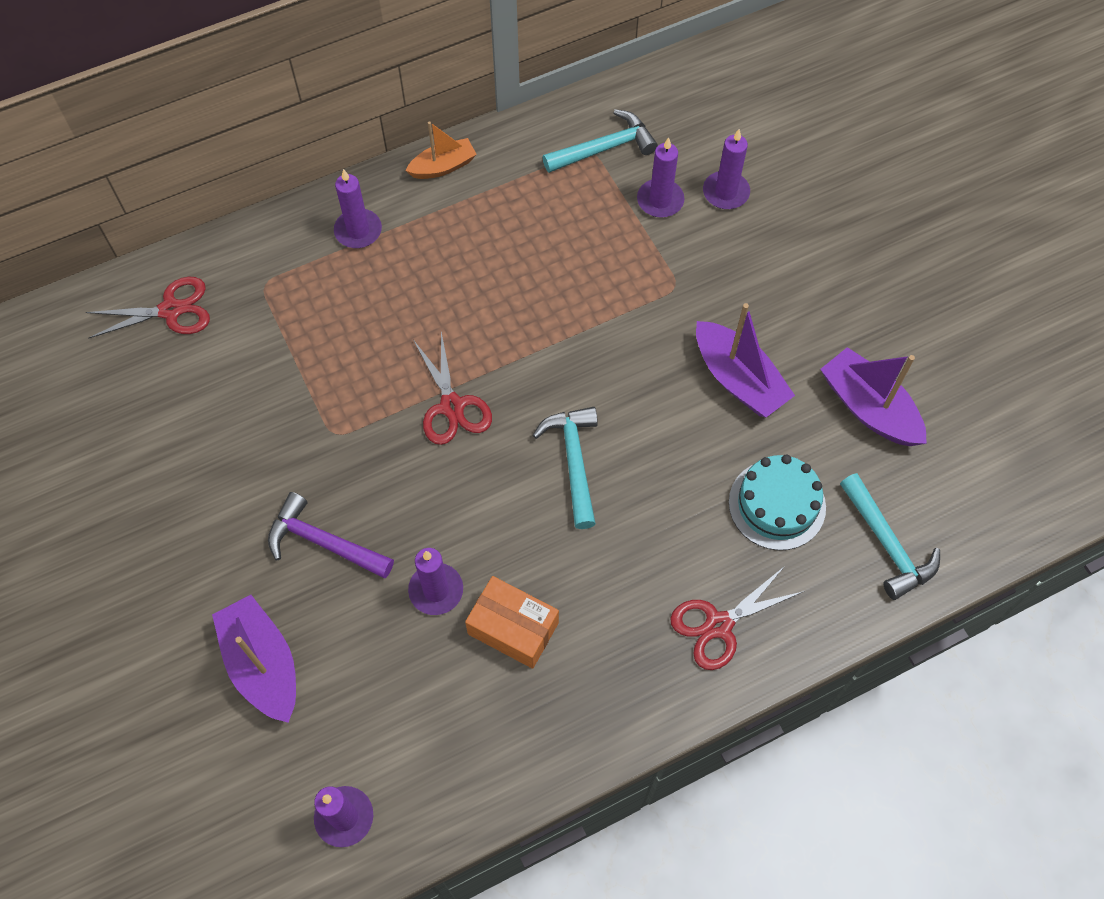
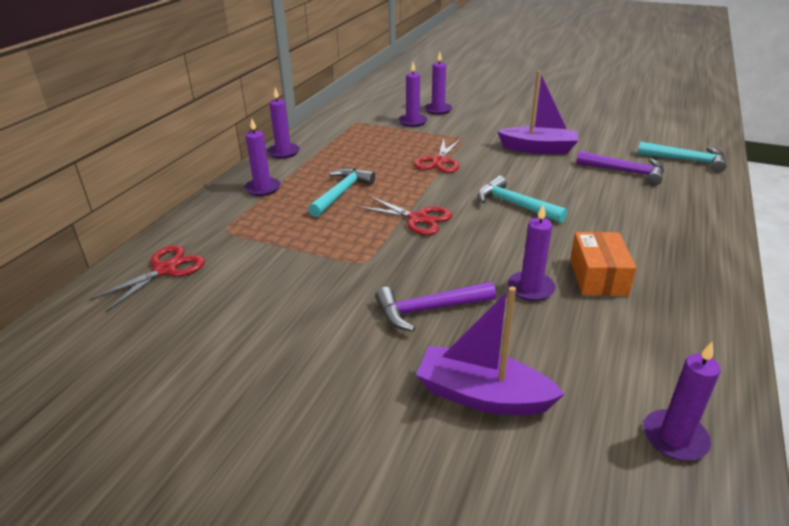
camera: 40 degrees left, 30 degrees down
(443, 166) = (283, 152): orange boat -> purple candle
(513, 628) = (598, 277): orange box -> orange box turned 75 degrees counterclockwise
(604, 148) = (361, 119): turquoise hammer -> turquoise hammer (341, 193)
(718, 625) = (681, 217): red scissors -> red scissors (439, 161)
(777, 504) = (625, 172): turquoise cake -> purple hammer
(868, 408) = (602, 133): purple boat -> none

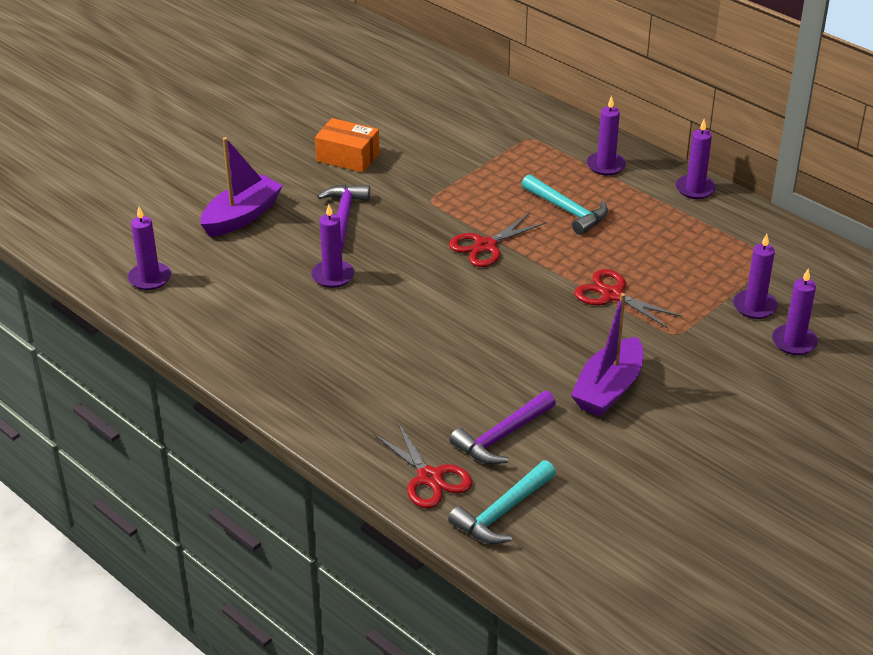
camera: 110 degrees right, 5 degrees up
(165, 269) = (482, 107): red scissors -> red scissors (429, 478)
(515, 205) = (475, 316): turquoise hammer -> none
(598, 277) = (321, 319): orange box -> orange box (348, 157)

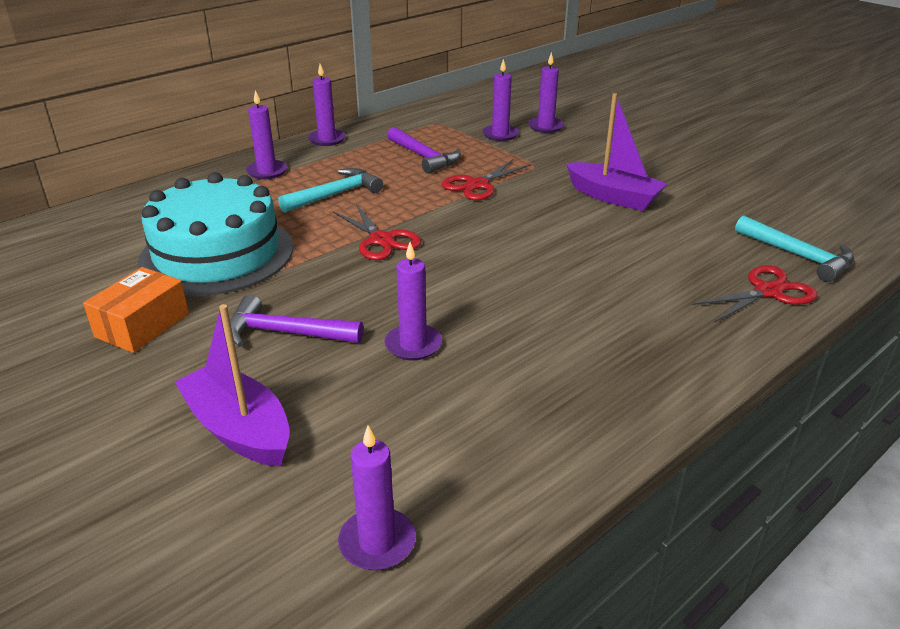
camera: 85 degrees left, 5 degrees down
(448, 168) = (217, 254): none -> turquoise cake
(502, 436) = (692, 250): purple hammer -> purple hammer (424, 157)

